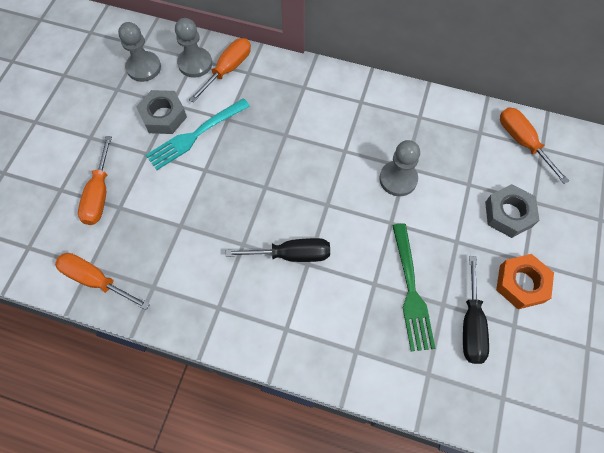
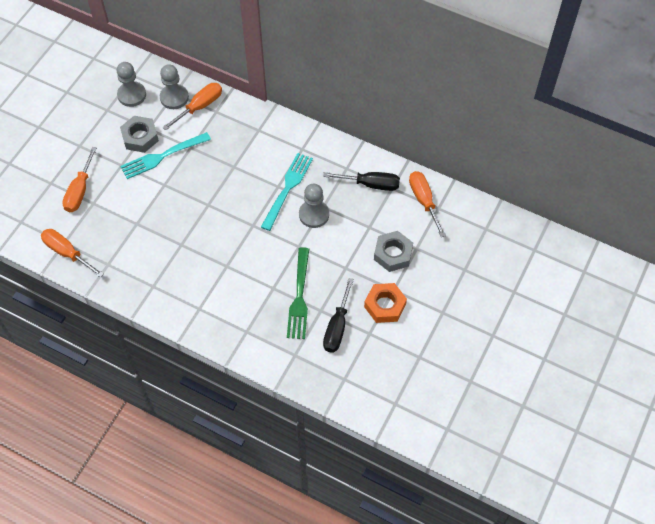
camera: 10 degrees right, 5 degrees down
(292, 255) = (216, 257): black screwdriver -> black screwdriver (371, 184)
(357, 152) = (287, 188): none -> turquoise fork

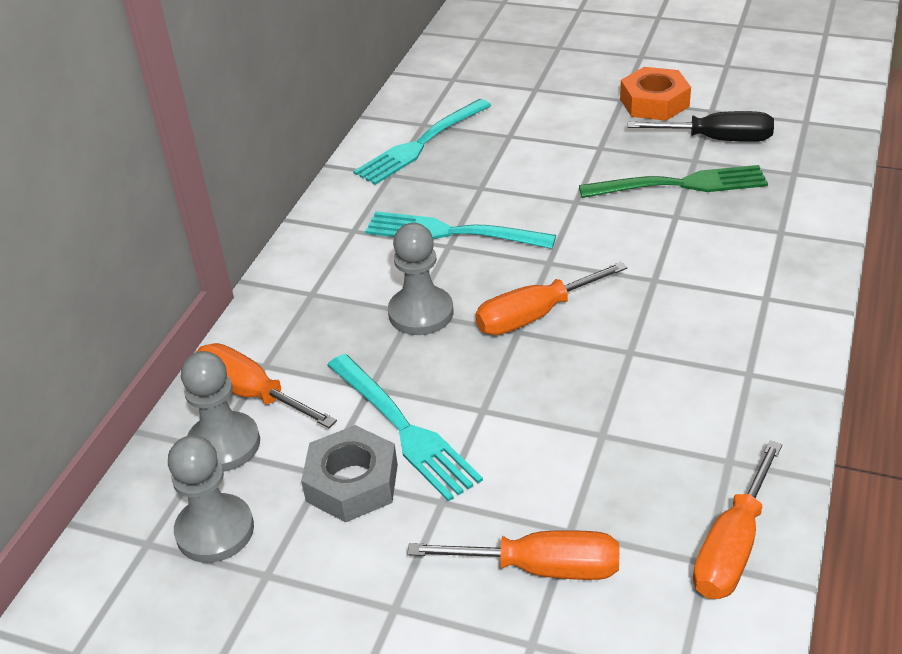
camera: 95 degrees left, 20 degrees down
(314, 214) = (502, 194): grey pawn -> grey pawn (421, 313)
(371, 184) = (421, 144): black screwdriver -> turquoise fork
(393, 254) = (555, 107): grey nut -> none
(424, 201) = (442, 92): orange screwdriver -> orange screwdriver (534, 315)

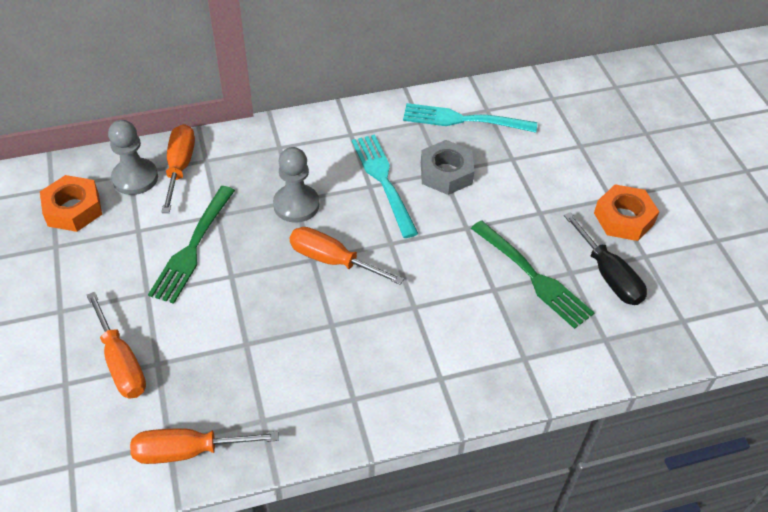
camera: 50 degrees right, 10 degrees up
(215, 530) = (73, 209): grey pawn -> orange nut
(352, 482) = (138, 246): grey nut -> grey nut (446, 173)
(403, 429) = (193, 247): turquoise fork -> green fork

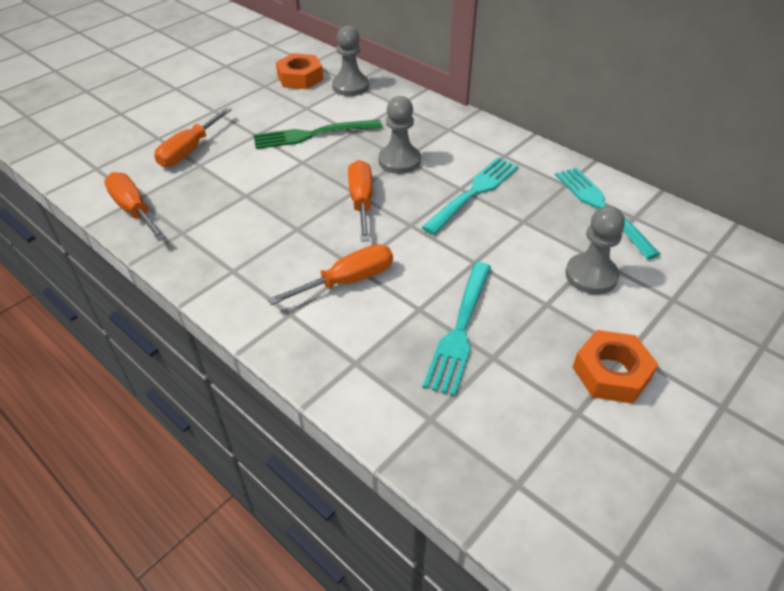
camera: 60 degrees right, 5 degrees down
(180, 167) = (379, 98): orange screwdriver -> orange screwdriver (348, 281)
(446, 173) = (524, 223): grey nut -> none
(529, 171) = (591, 275): none -> grey pawn
(533, 276) = (460, 330): green fork -> turquoise fork
(608, 275) = (518, 389): black screwdriver -> none

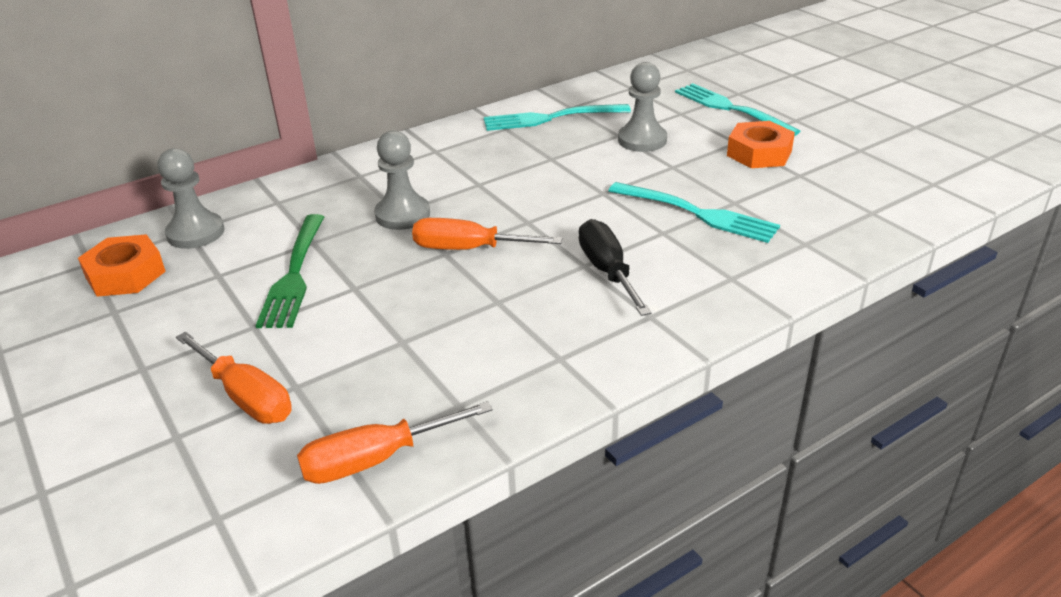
camera: 75 degrees left, 10 degrees down
(348, 281) = (607, 271): orange screwdriver -> black screwdriver
(473, 193) = (491, 177): turquoise fork -> turquoise fork (731, 109)

